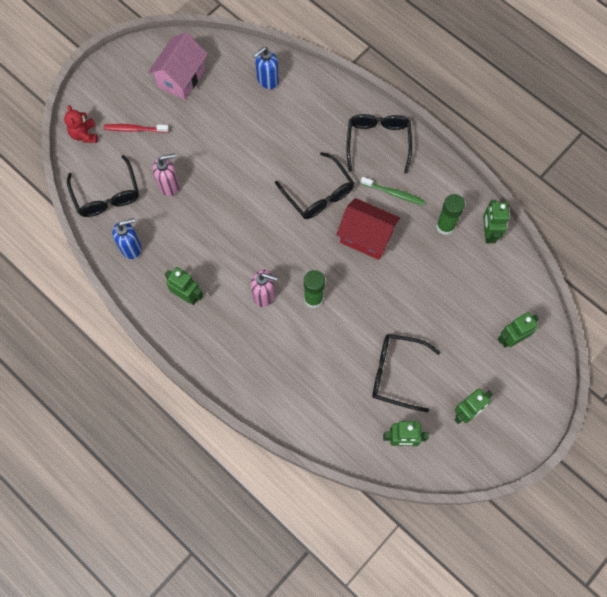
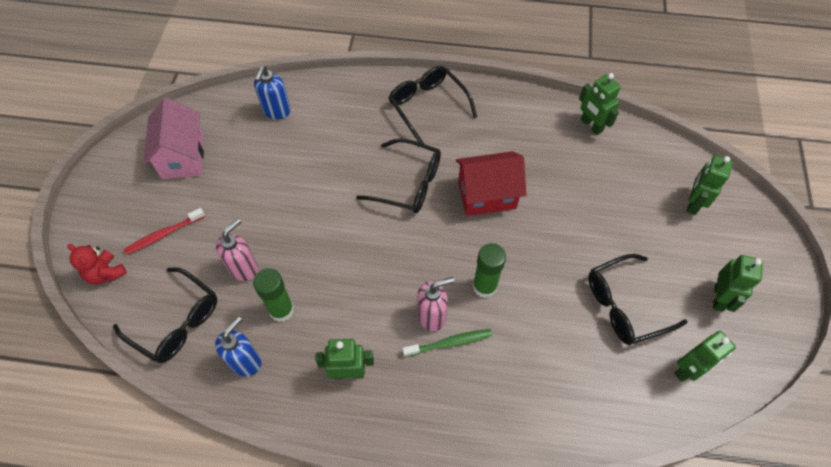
camera: 35 degrees left, 10 degrees down
(393, 193) = (479, 141): green toothbrush -> green toothbrush (449, 343)
(445, 226) = (549, 142): green glue stick -> green glue stick (281, 310)

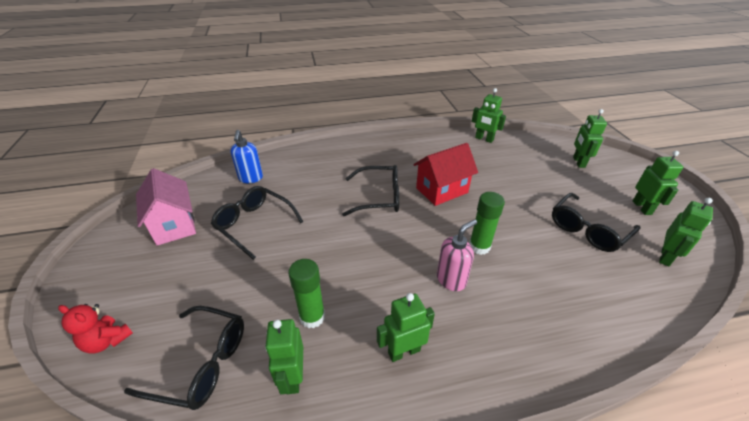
camera: 20 degrees left, 20 degrees down
(164, 234) = (168, 288): red toothbrush -> none
(244, 268) = (261, 293): pink soap dispenser -> none
(245, 361) = (293, 377): blue soap dispenser -> green robot
(427, 106) = (368, 152): black glasses -> black glasses (254, 224)
(449, 343) = (479, 296): green toothbrush -> none

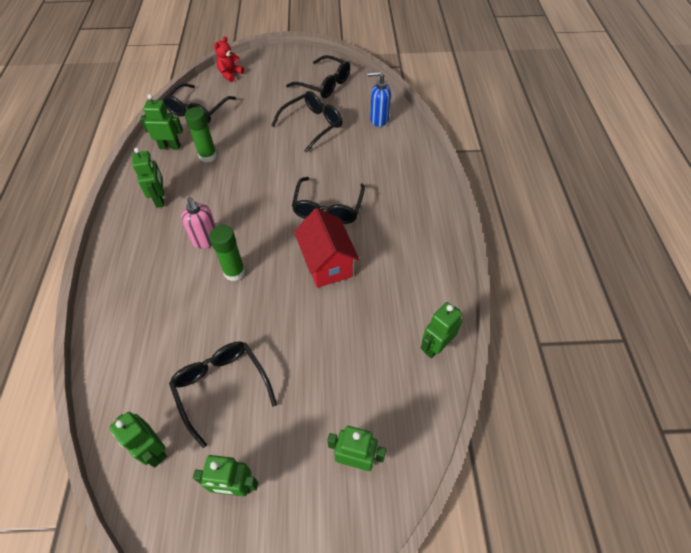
camera: 100 degrees right, 15 degrees up
(174, 225) = (324, 84): pink house -> black glasses

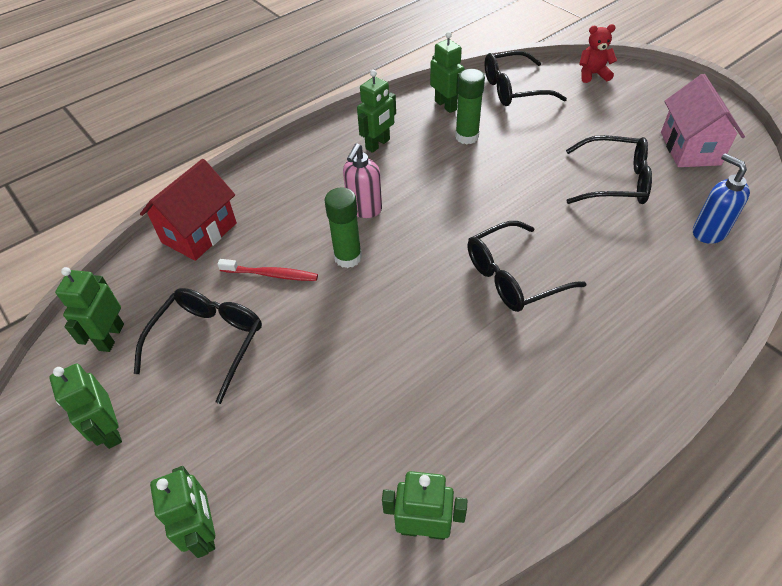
camera: 55 degrees right, 5 degrees down
(203, 320) = (271, 274): none -> red toothbrush
(324, 84) = (690, 148): black glasses -> pink house
(327, 263) = (435, 328): red house -> red house (199, 233)

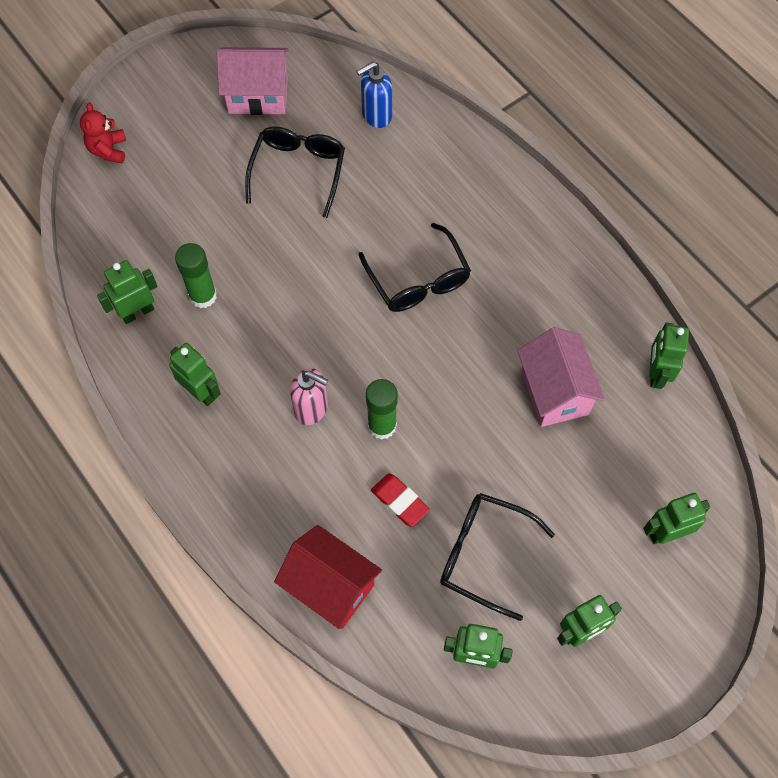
camera: 90 degrees left, 15 degrees up
(271, 274) = (400, 501): red toothbrush -> red eraser
(390, 406) = (554, 392): none -> pink house
(514, 89) = (120, 235): black glasses -> none

